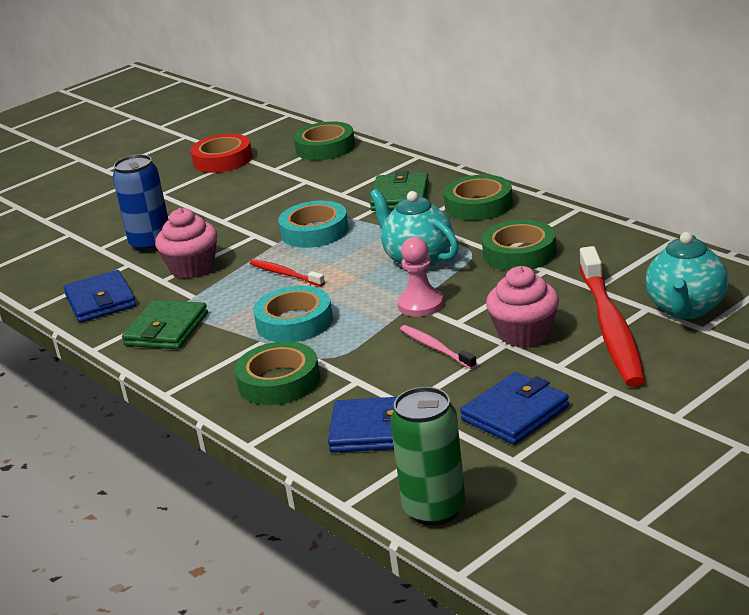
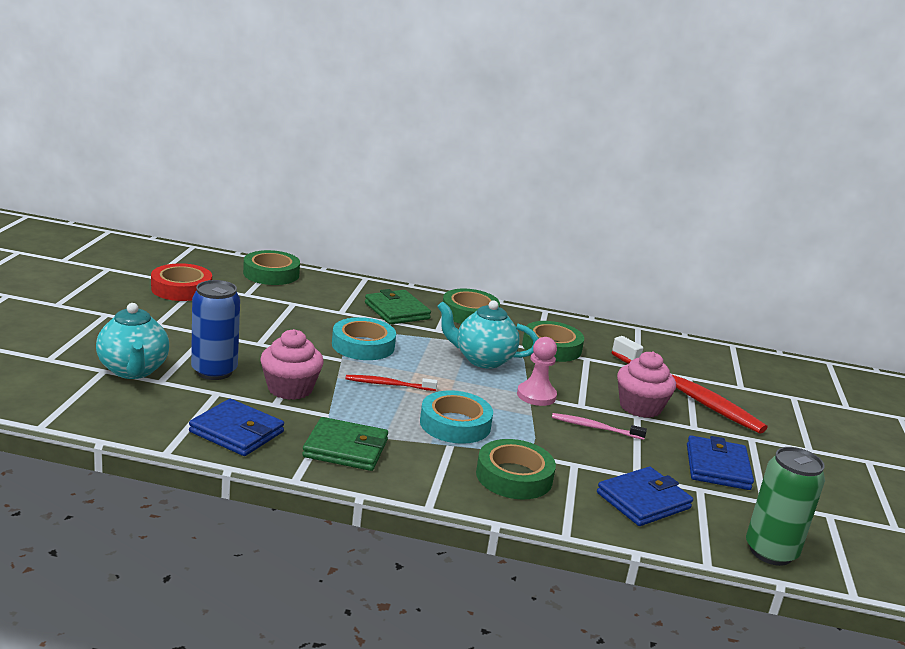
camera: 45 degrees left, 5 degrees down
(166, 329) = (345, 449): green wallet -> green wallet turned 60 degrees counterclockwise
(686, 309) = (713, 375): turquoise teapot -> turquoise teapot (133, 370)

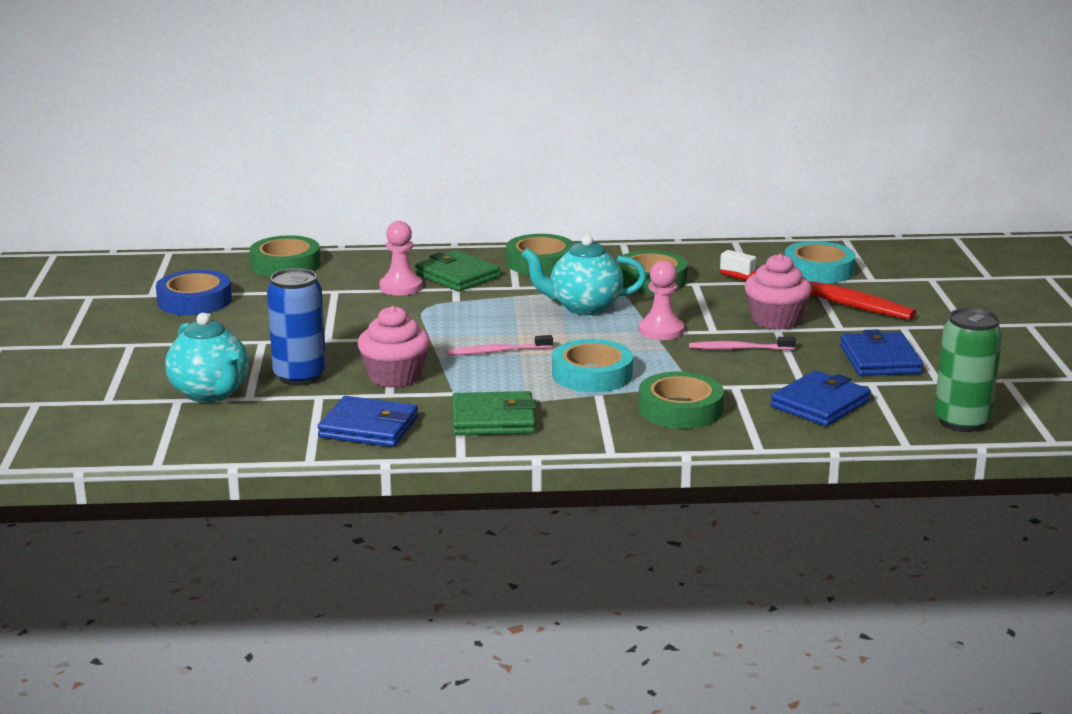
camera: 10 degrees left, 0 degrees up
(181, 288) = (194, 301): red tape -> blue tape
(346, 311) = (401, 287): none -> pink pawn
(363, 345) = (444, 319): turquoise tape -> turquoise tape (818, 270)
(388, 384) = (497, 351): red toothbrush -> pink toothbrush

